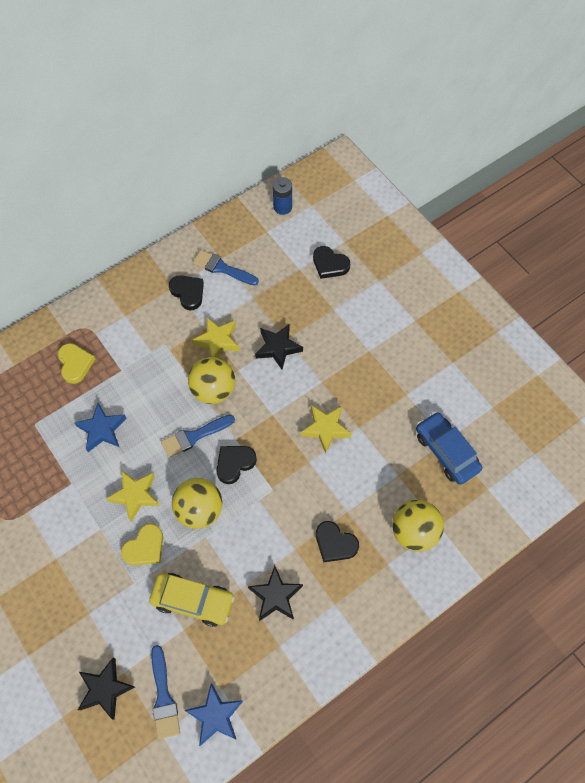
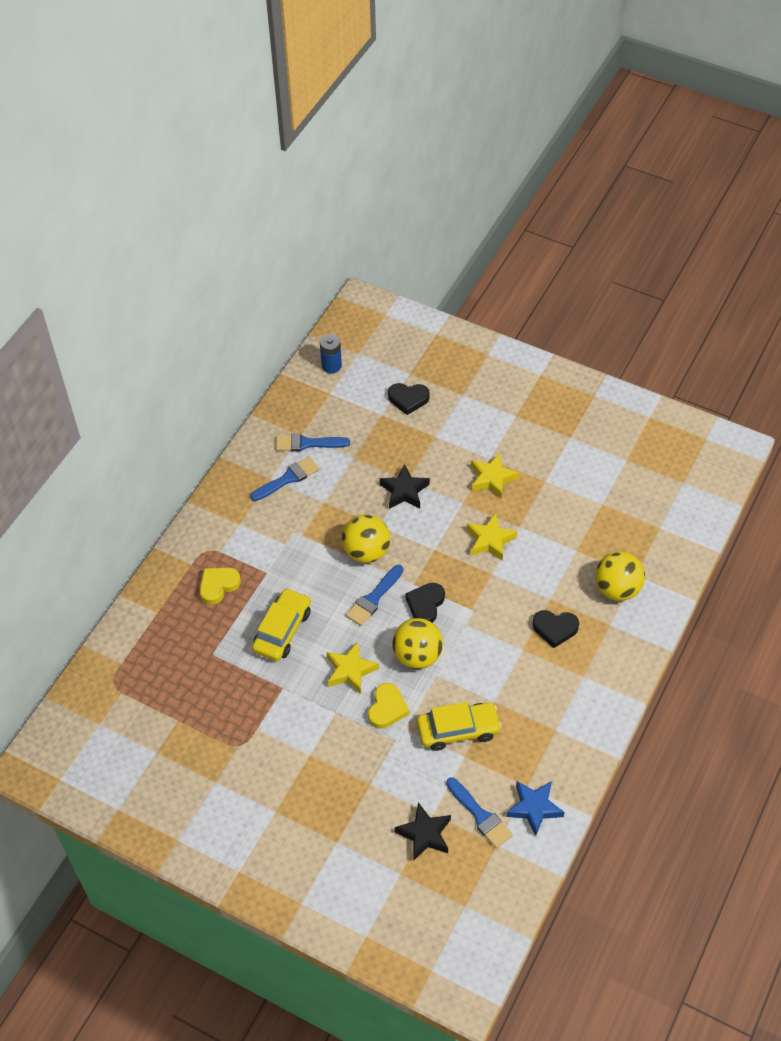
camera: 25 degrees left, 10 degrees down
(75, 364) = (218, 586): yellow heart -> yellow heart turned 90 degrees counterclockwise
(102, 430) = (282, 630): blue star -> yellow car
(188, 293) = (288, 478): black heart -> blue brush
(217, 341) = (343, 508): yellow star -> yellow star (492, 478)
(275, 596) = (529, 693): black star -> none
(446, 451) = (607, 513): blue car -> none

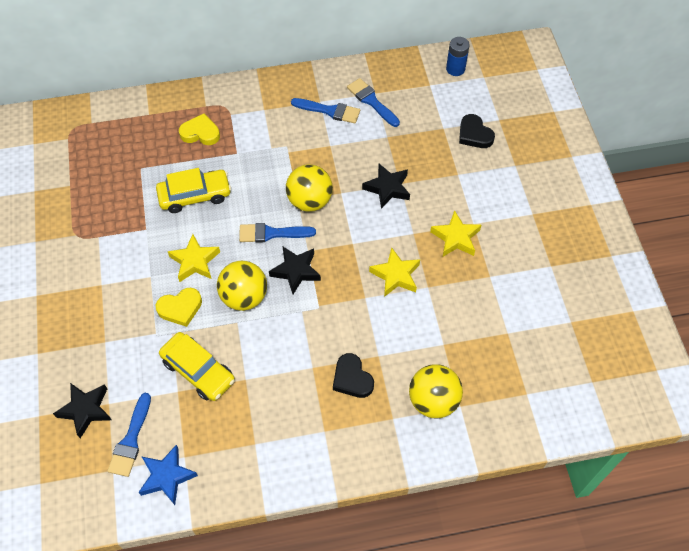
camera: 50 degrees right, 5 degrees up
(425, 604) = (296, 271): black heart -> black star

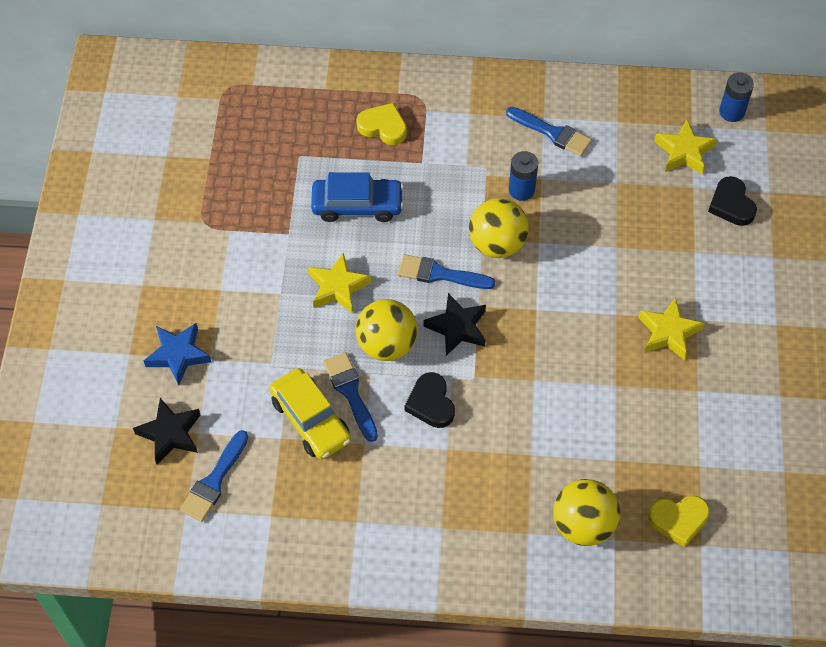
camera: 15 degrees right, 0 degrees up
(167, 477) = (246, 533): blue star -> blue star (178, 355)
(180, 308) = (307, 340): yellow heart -> yellow heart (678, 520)
(195, 196) = (357, 205): yellow car -> blue car
(317, 157) = (521, 190): none -> blue battery
(352, 378) = (491, 474): black heart -> black heart (431, 403)
(371, 101) = (610, 132): blue brush -> blue brush (350, 392)
(387, 188) = (599, 249): black star -> none
(395, 275) = (579, 361): yellow star -> yellow star (684, 152)

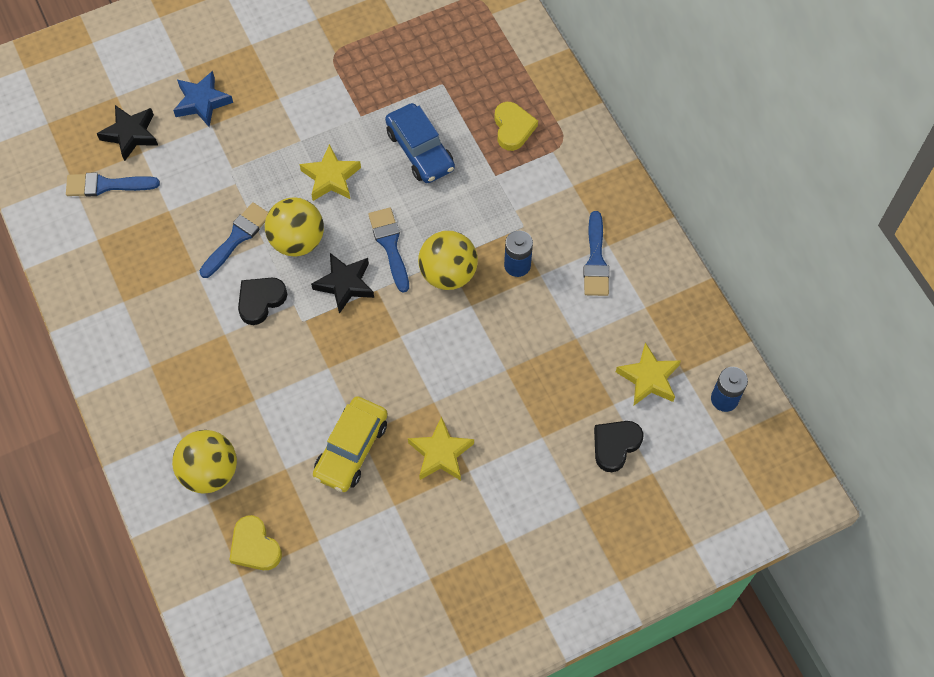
camera: 60 degrees right, 5 degrees up
(311, 420) = (196, 222): yellow car -> yellow car (351, 449)

